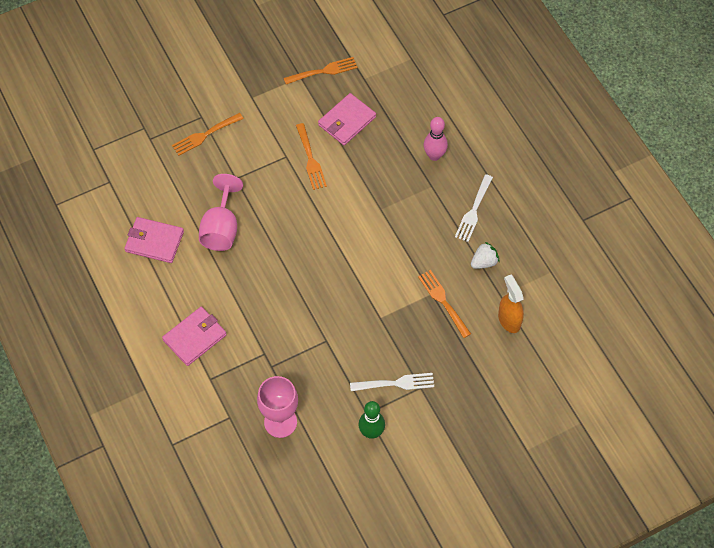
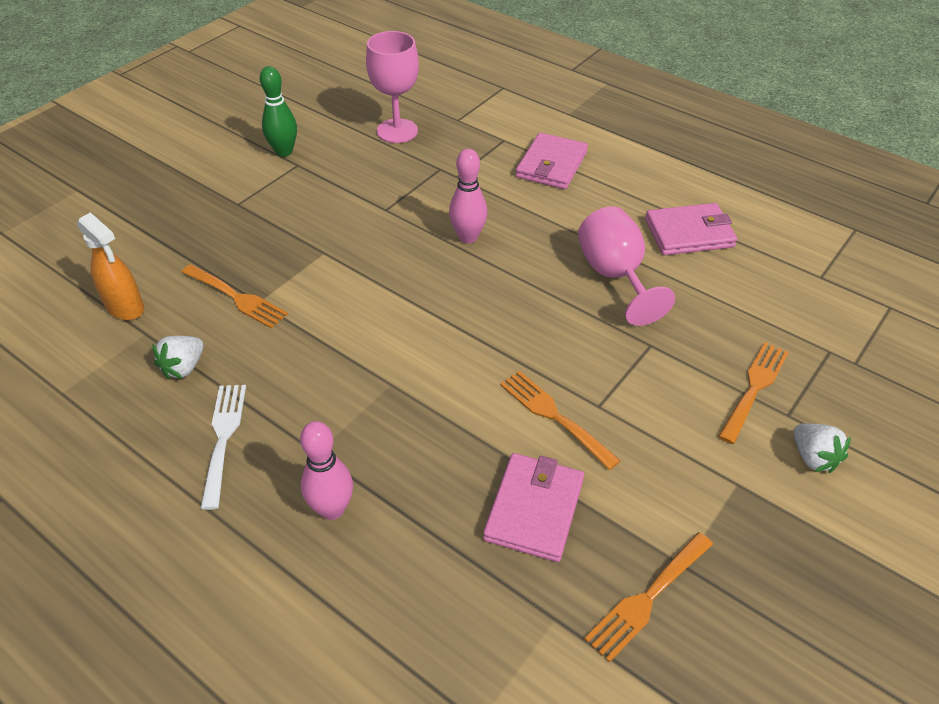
camera: 155 degrees right, 15 degrees down
(209, 94) = (813, 458): none -> white strawberry
(287, 293) = (468, 237): none -> pink bowling pin
(396, 383) = (271, 198): white fork -> none

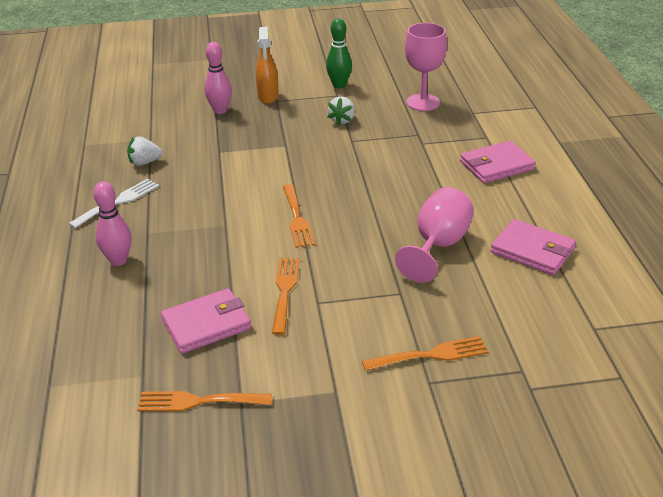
camera: 45 degrees right, 10 degrees down
(125, 307) = (157, 123): orange spray bottle -> orange spray bottle (268, 97)
(237, 297) = (212, 144): orange fork -> orange fork (297, 219)
(468, 237) = (377, 178): pink bowling pin -> pink bowling pin (220, 110)
(813, 458) = (406, 413): white strawberry -> white strawberry (342, 120)

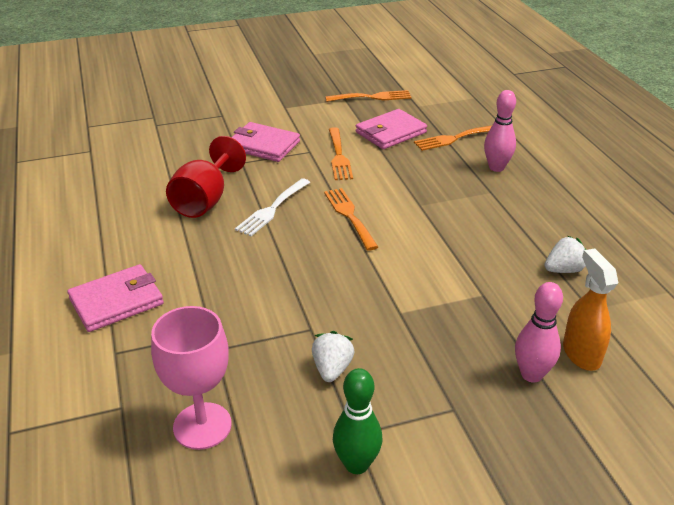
camera: 170 degrees right, 0 degrees up
(118, 202) = (548, 219): white fork -> white fork (272, 209)
(268, 97) = (472, 417): orange spray bottle -> orange spray bottle (581, 354)
(431, 355) = (219, 128): orange fork -> orange fork (454, 138)
(438, 246) = (205, 200): pink goblet -> red goblet
(532, 250) = (114, 203): pink wallet -> pink wallet (263, 145)

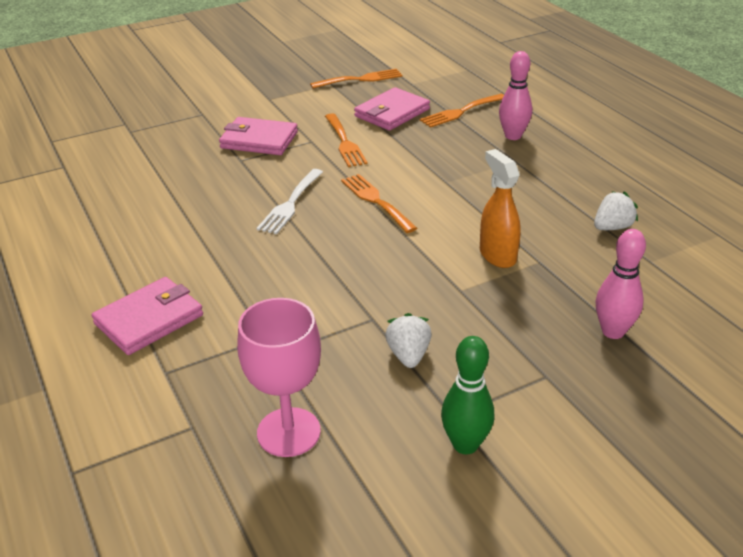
camera: 10 degrees left, 0 degrees up
(205, 200) = (213, 204): red goblet -> none
(581, 354) = (654, 305): orange spray bottle -> orange spray bottle (497, 255)

